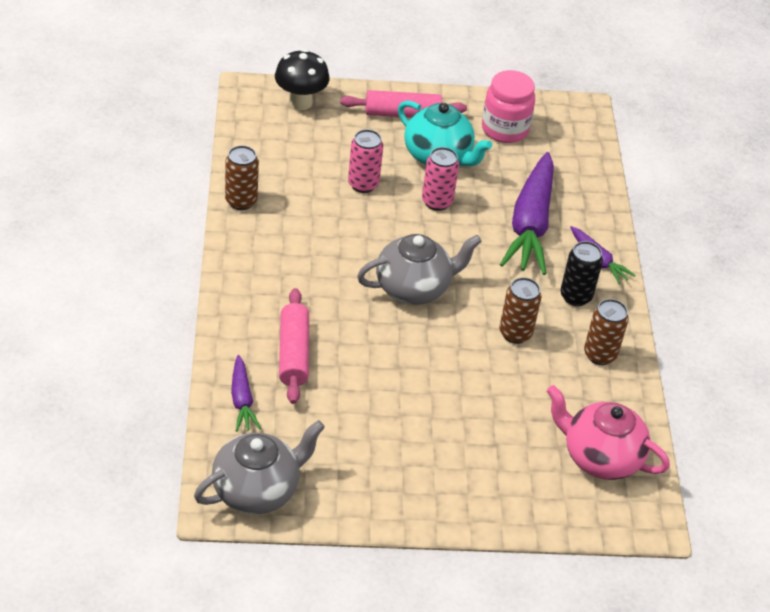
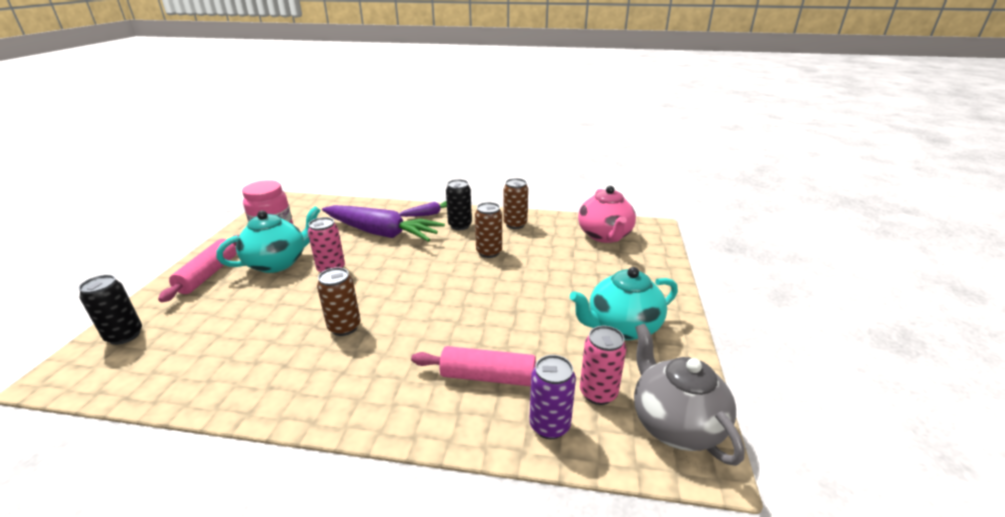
camera: 75 degrees left, 15 degrees down
(241, 201) = (240, 399): brown can -> brown can (344, 327)
(242, 400) = (549, 425): purple carrot -> purple can
(300, 102) = (124, 335): black mushroom -> black can
(363, 184) = (281, 306): pink can -> pink can (598, 393)
(390, 461) = (622, 327): none -> turquoise teapot
(414, 288) = (426, 292): grey teapot -> none
(600, 457) = (605, 236): pink teapot -> pink teapot turned 45 degrees counterclockwise

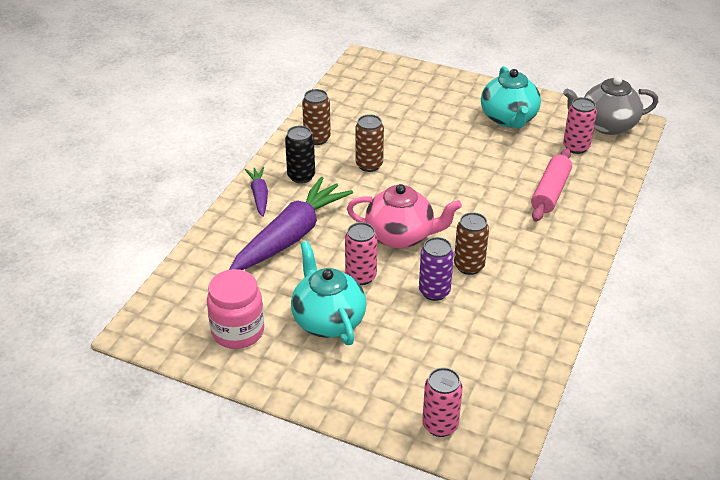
camera: 75 degrees left, 10 degrees up
(124, 335) = (440, 425): black can -> pink can
(208, 274) = (333, 378): pink rolling pin -> none
(549, 425) = (601, 173): purple can -> purple can (434, 291)
(605, 236) = (367, 90): pink teapot -> pink teapot (401, 236)

